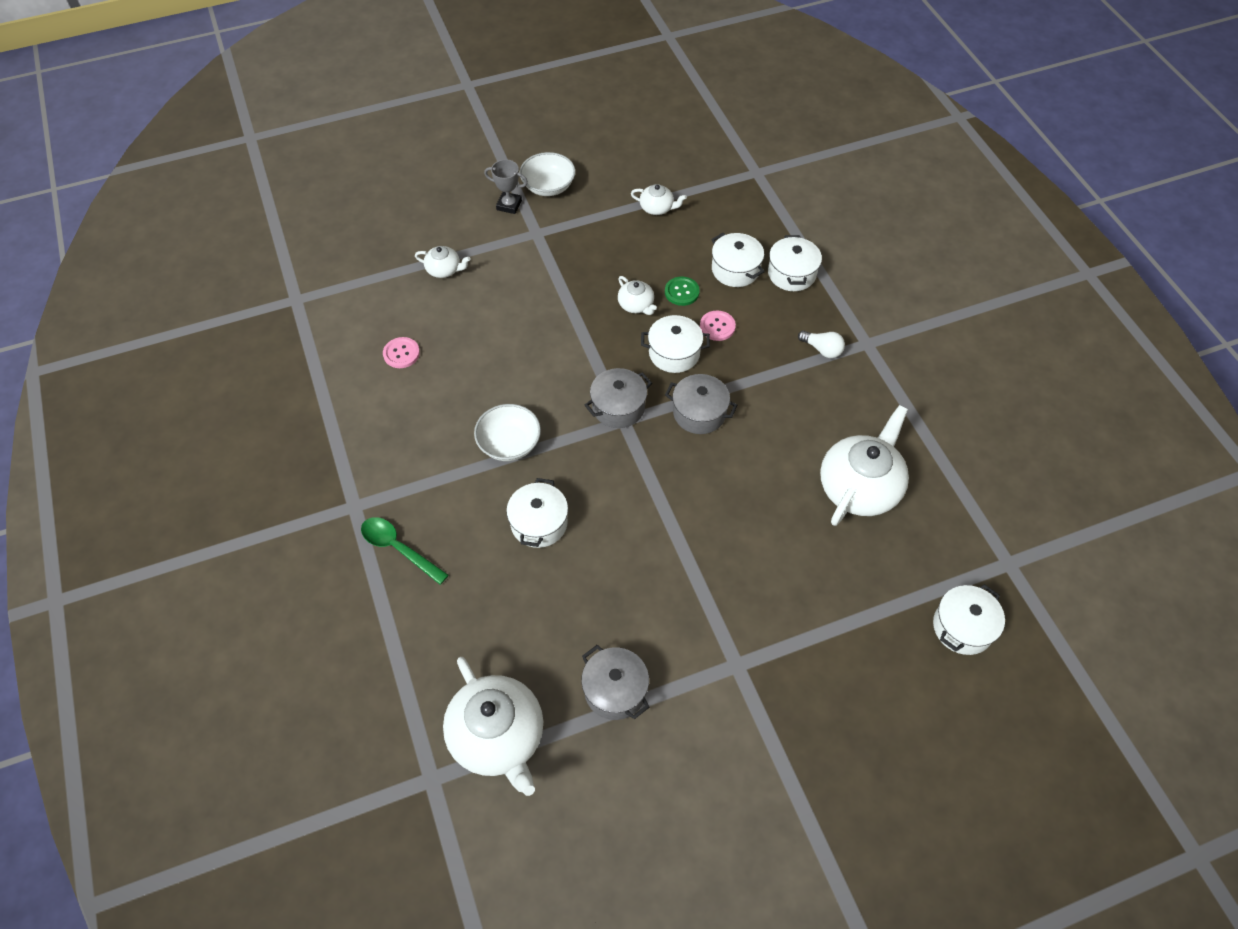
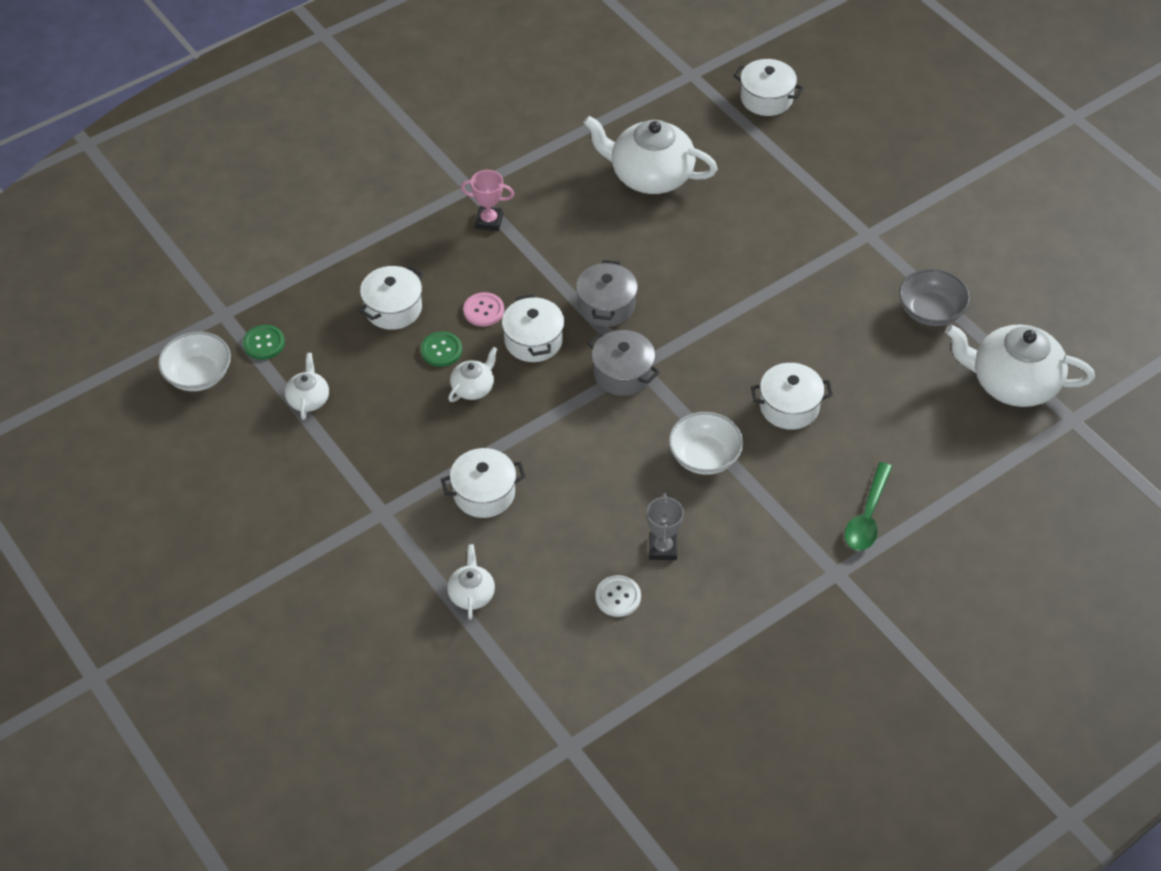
camera: 105 degrees left, 5 degrees down
(401, 353) = (618, 597): pink button -> white button
(498, 737) = (1012, 383): white teapot -> white teapot turned 120 degrees counterclockwise
(509, 205) = (339, 555): grey trophy -> grey trophy (662, 548)
(548, 186) = (294, 521): white bowl -> white bowl (198, 375)
(615, 690) = (930, 311): grey pot -> grey bowl
(720, 191) = (264, 343): none -> green button
(791, 274) = (386, 259): white pot -> white pot (484, 493)
(822, 349) = (489, 221): white light bulb -> pink trophy

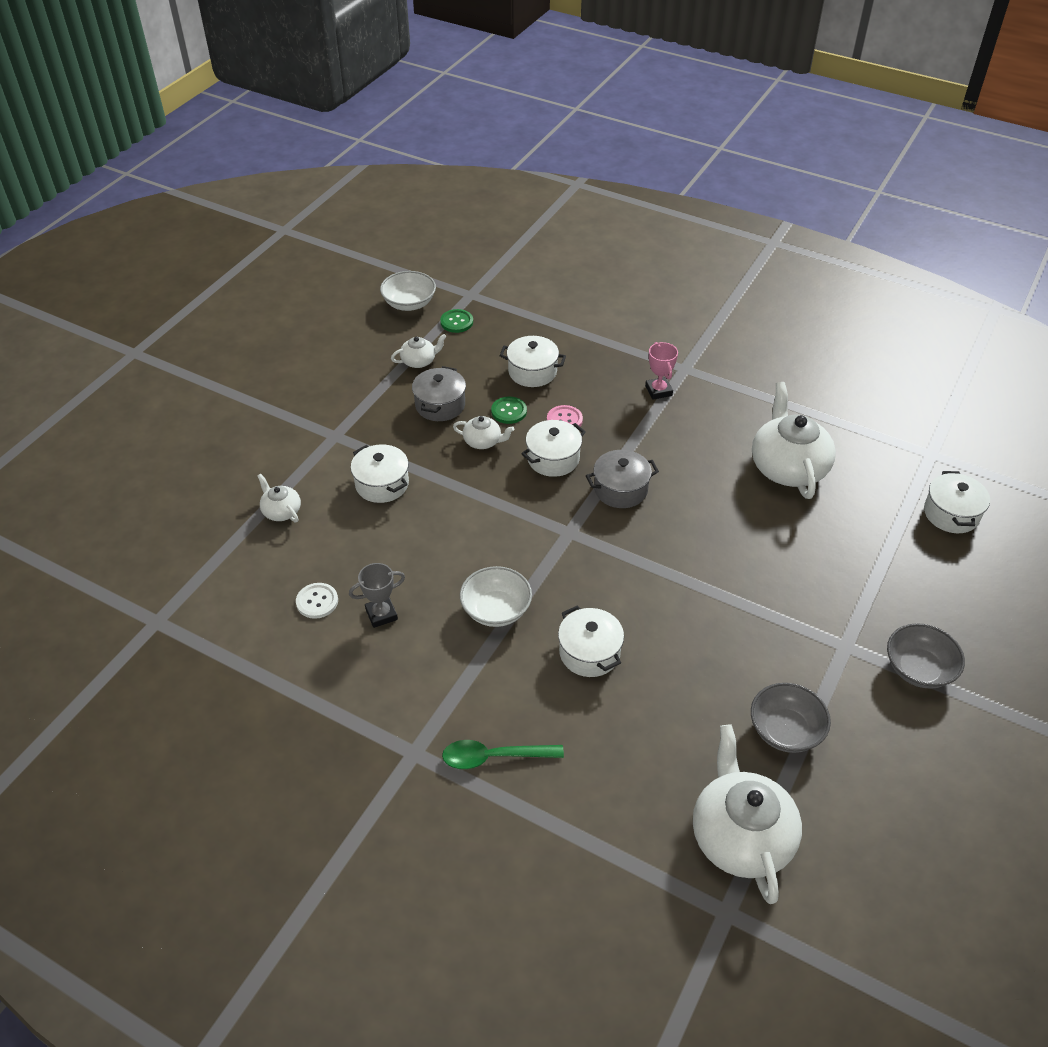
camera: 65 degrees right, 5 degrees down
(471, 594) = (281, 511): white teapot -> white teapot turned 105 degrees counterclockwise
(623, 373) = (554, 525): grey pot -> grey pot (440, 405)
(912, 202) = (918, 669): none -> grey bowl

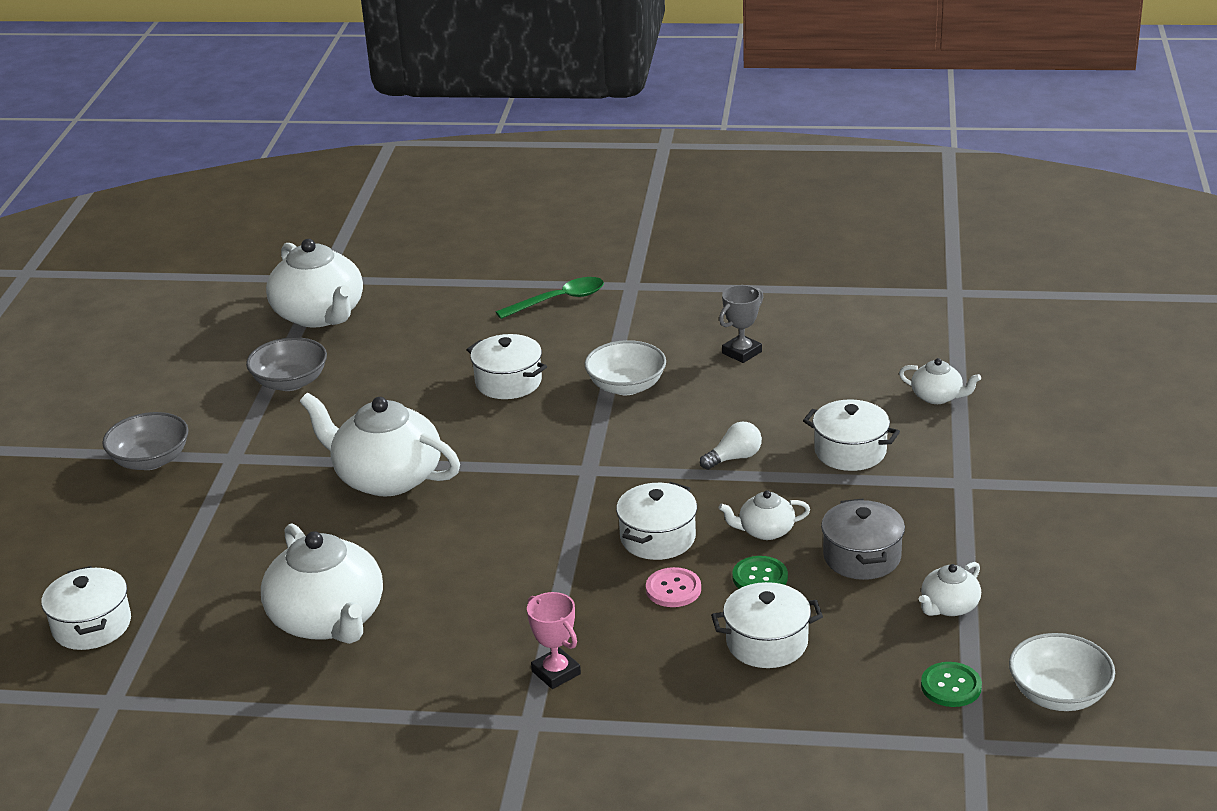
camera: 160 degrees right, 15 degrees down
(317, 601) = (816, 344): white button -> none
(462, 506) = (734, 458): none -> white light bulb
(620, 489) = (549, 529): grey pot -> none
(722, 578) = (386, 477): none -> white teapot

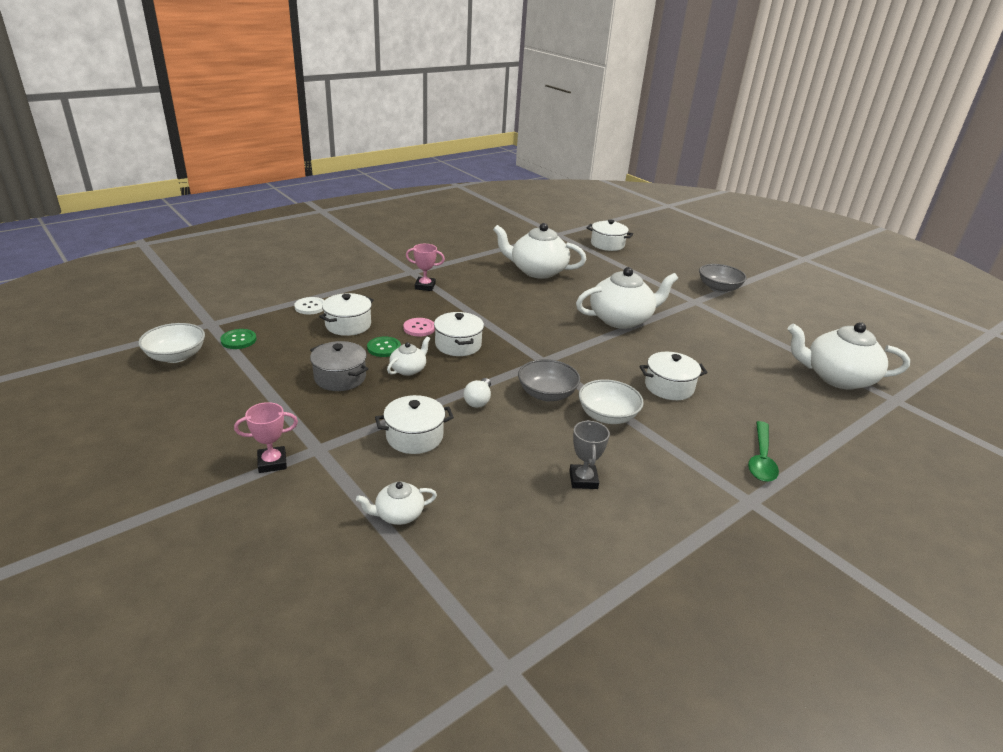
camera: 130 degrees right, 0 degrees up
(290, 382) = (756, 338): grey bowl -> grey bowl (547, 394)
(788, 712) = (310, 307): none -> white button
(949, 606) = (267, 372): white teapot -> none
(1020, 488) = (272, 462): none -> pink trophy

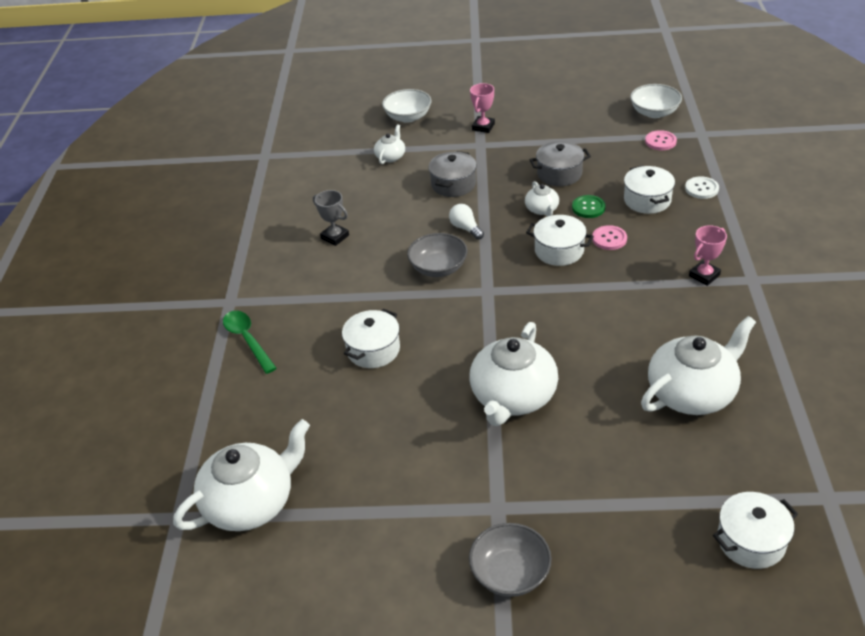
camera: 135 degrees right, 10 degrees up
(238, 340) = (660, 141): green button -> pink button
(414, 437) = (453, 184): white pot -> grey pot
(607, 416) = (379, 286): white bowl -> white bowl (408, 117)

